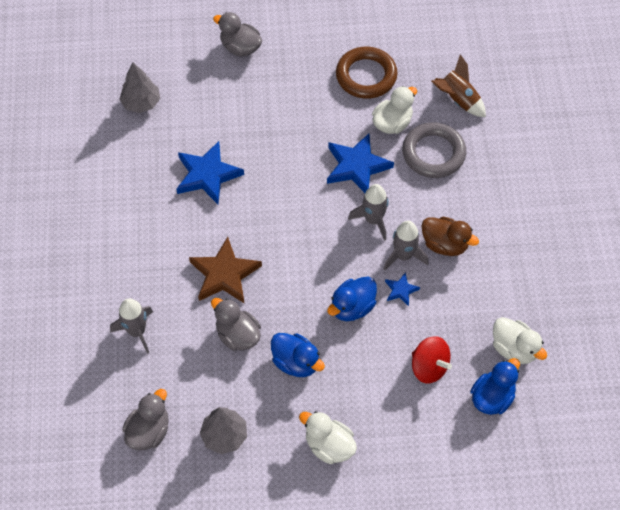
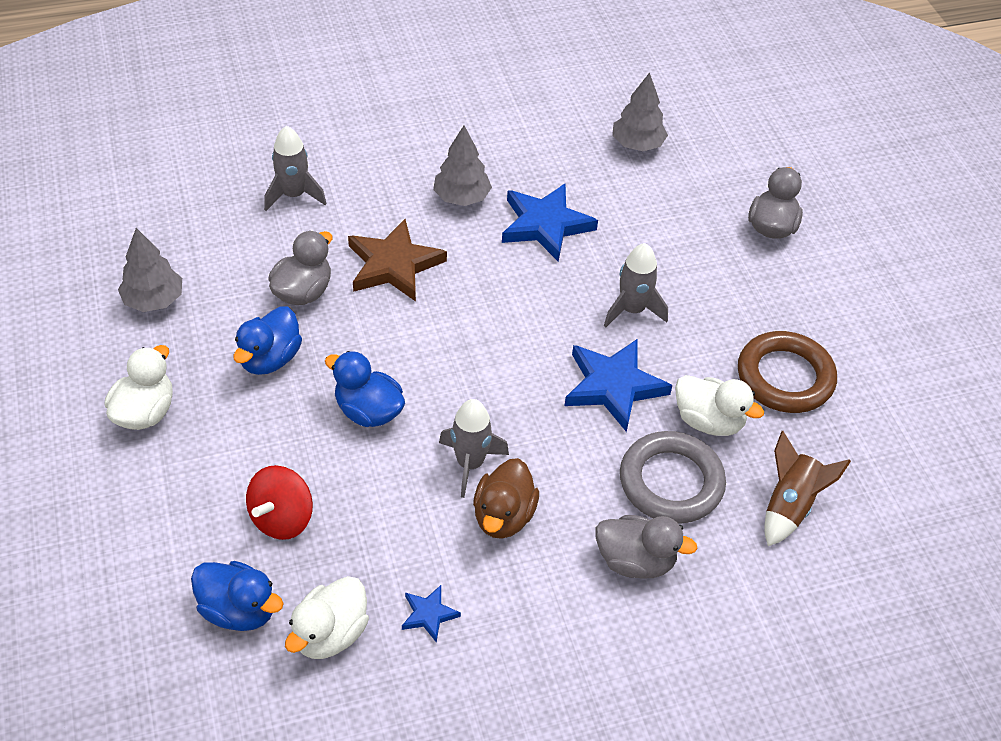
camera: 75 degrees right, 10 degrees down
(149, 431) = (156, 228): grey duck -> grey duck (635, 561)
(167, 221) = (461, 197): none -> grey tree
(373, 220) = (523, 418): grey rocket -> grey rocket (632, 310)
(401, 290) = (409, 467): blue star -> blue star (429, 614)

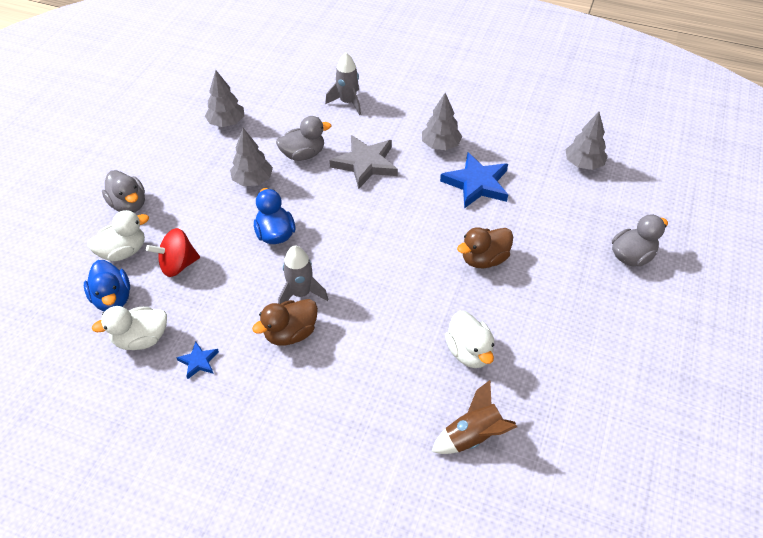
camera: 40 degrees right, 0 degrees up
(145, 412) = (168, 175): white duck -> white duck (123, 251)
(270, 359) = (253, 180): blue duck -> grey tree
(393, 265) = (365, 164): brown star -> grey star
(613, 386) = (428, 297): blue star -> none
(632, 310) = (484, 259): grey rocket -> brown duck
(635, 561) = (340, 407): grey duck -> grey duck (129, 204)
(671, 482) = (408, 374): grey ring -> none
(785, 377) = (549, 354): brown ring -> none

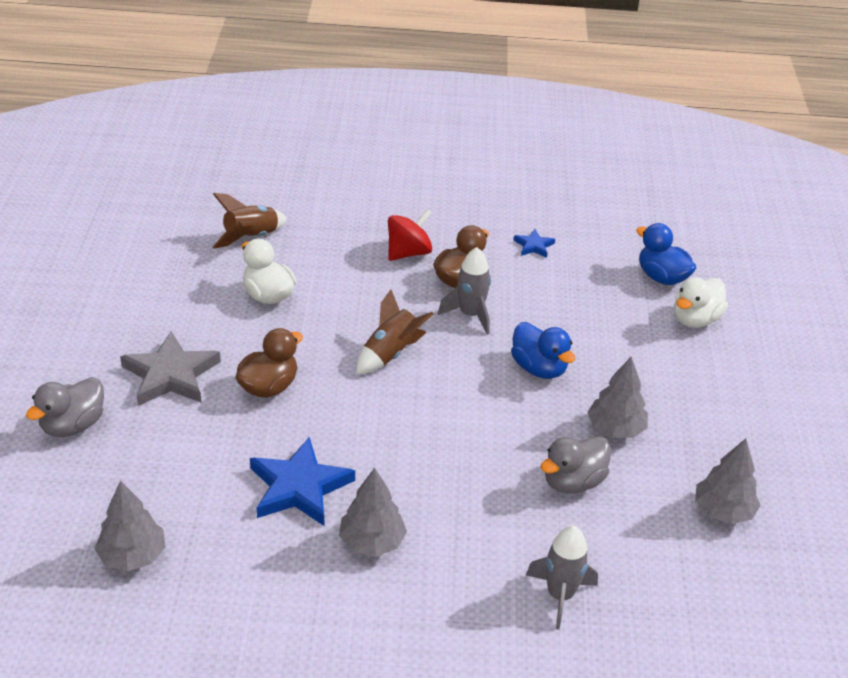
camera: 160 degrees right, 10 degrees down
(129, 204) = (741, 368): grey duck -> none
(141, 339) = (602, 252): white duck -> none
(178, 265) = (624, 317): red spinning top -> red spinning top (408, 252)
(365, 164) = (474, 485): grey star -> grey star (171, 375)
(382, 270) = (390, 353): none -> brown rocket

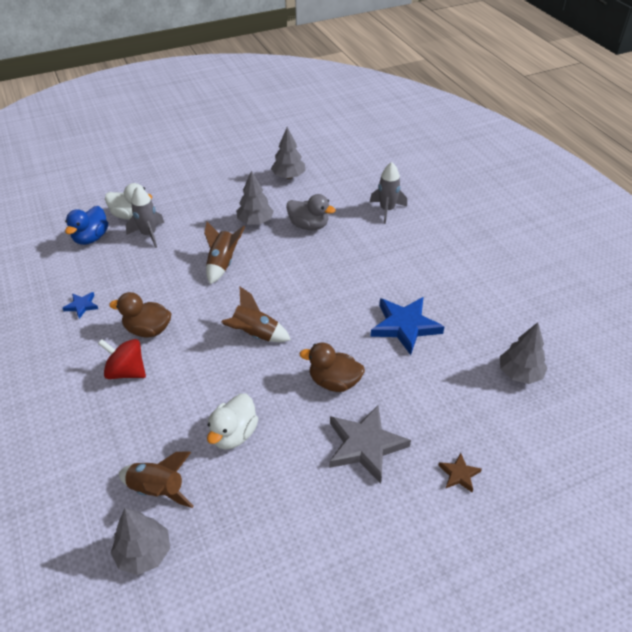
camera: 115 degrees left, 5 degrees up
(73, 425) = (459, 474): grey duck -> brown star
(372, 542) = (415, 281): grey tree -> grey tree (144, 553)
(470, 315) = (187, 311): grey rocket -> grey rocket (149, 234)
(539, 368) = (222, 264): blue duck -> brown rocket

